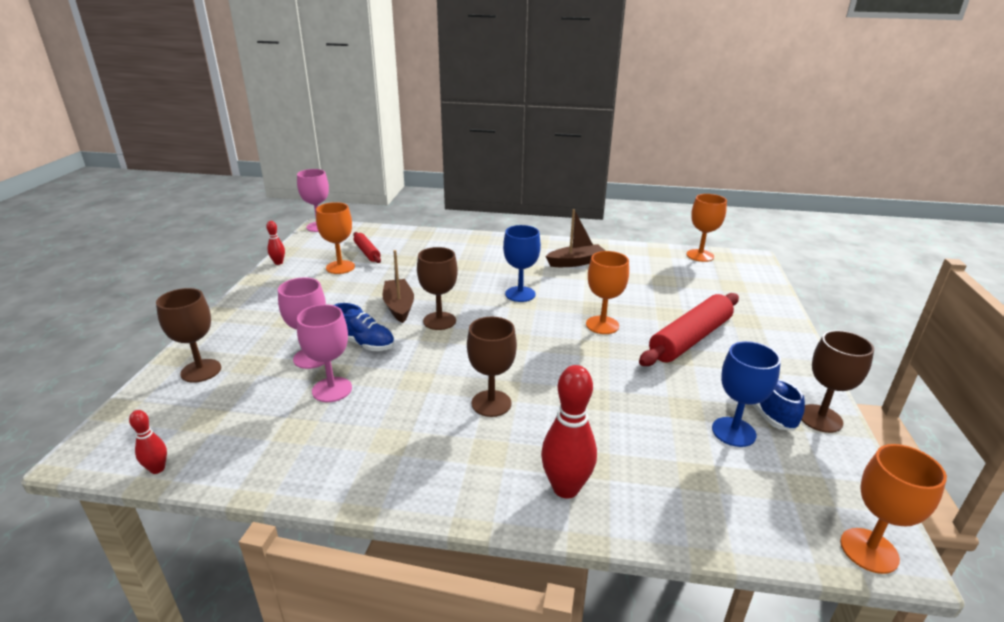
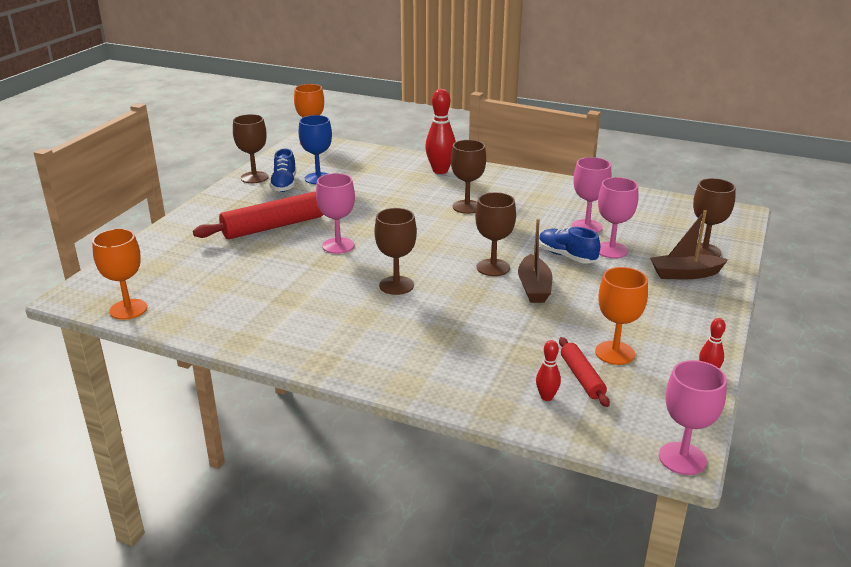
camera: 165 degrees left, 0 degrees up
(157, 469) = (685, 201): red bowling pin -> red bowling pin (546, 397)
(520, 294) = (396, 285): blue goblet -> brown goblet
(576, 262) = (297, 320): brown boat -> brown boat (685, 274)
(602, 325) = (338, 246): orange goblet -> pink goblet

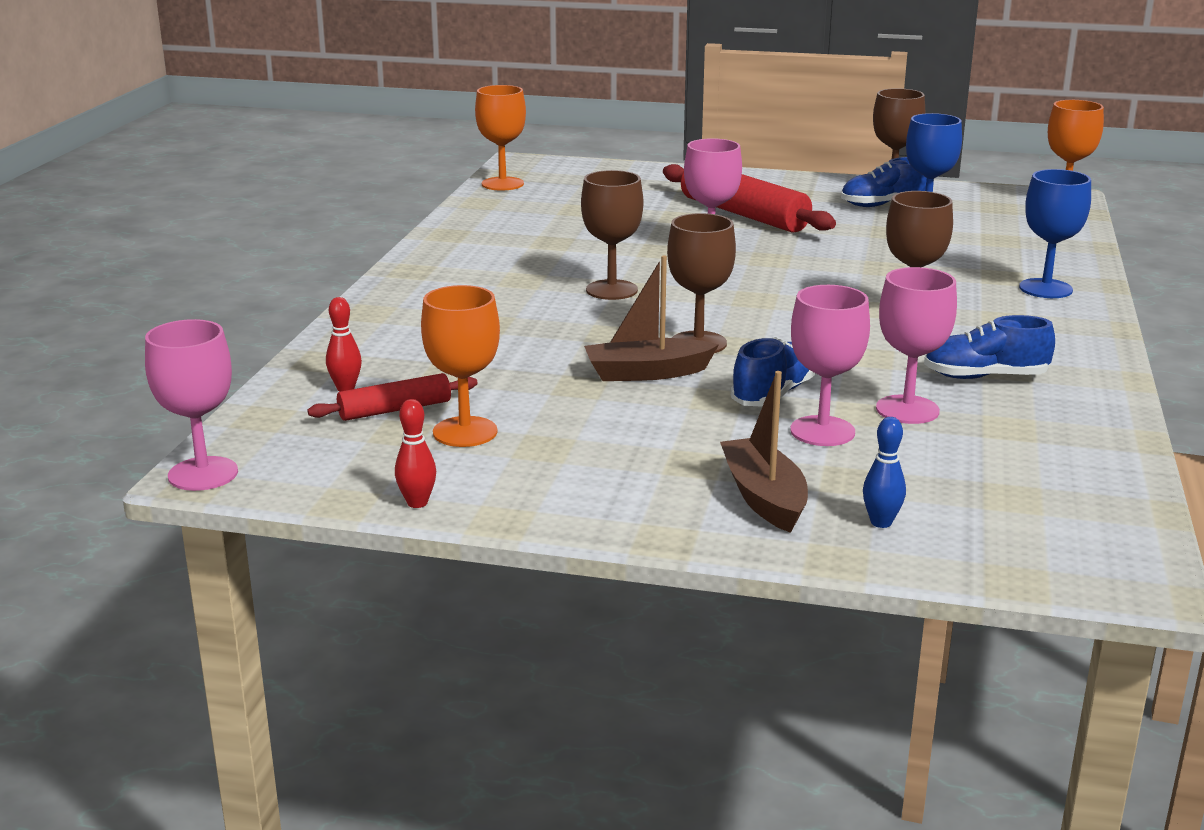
camera: 80 degrees right, 5 degrees down
(440, 171) = (1045, 289): red bowling pin -> blue goblet
(549, 204) = (985, 377): none -> blue shoe
(704, 251) = (881, 522): brown goblet -> blue bowling pin

